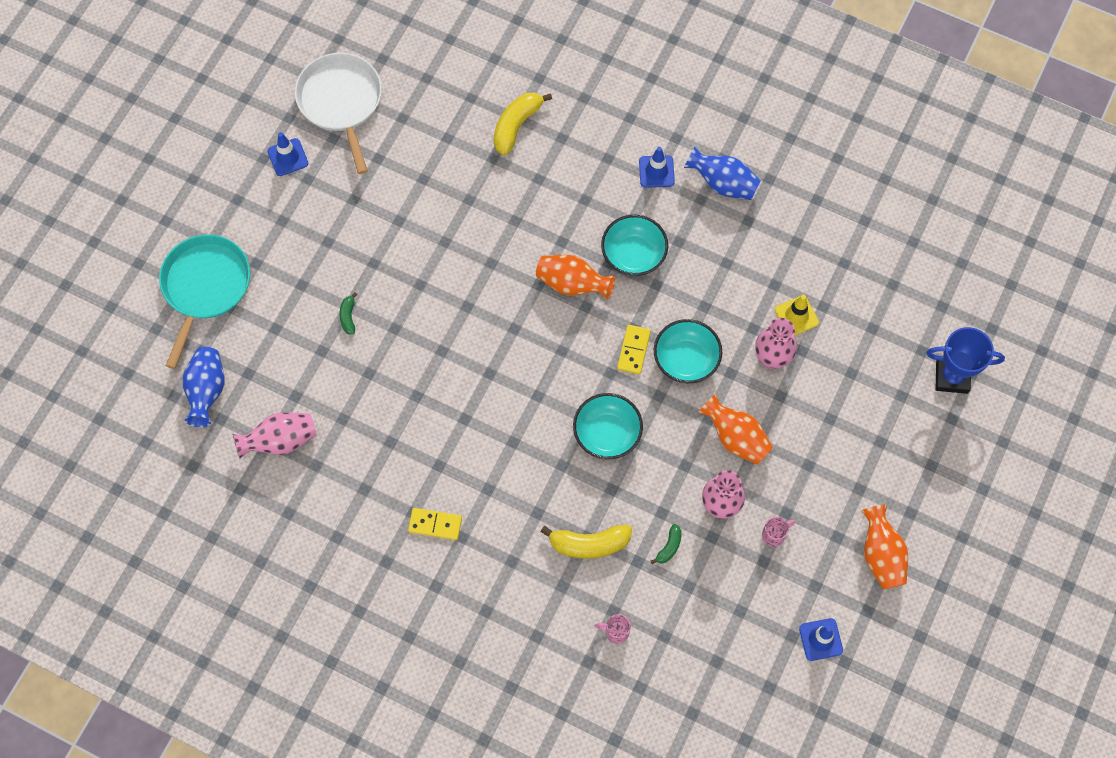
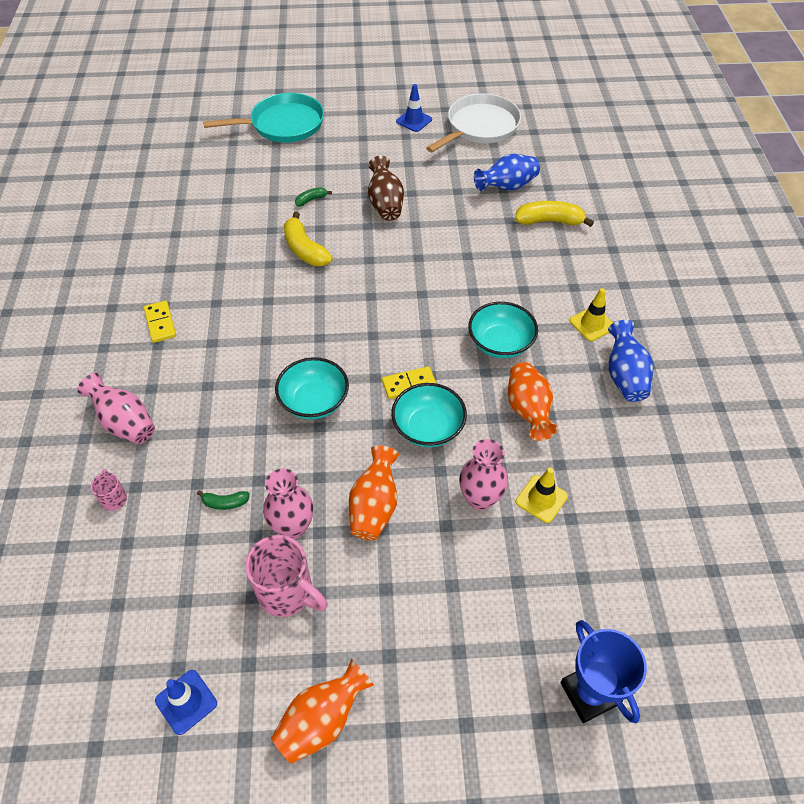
camera: 60 degrees right, 15 degrees down
(207, 391) = (203, 157): blue vase -> blue vase (507, 187)
(280, 441) = (184, 207): pink vase -> pink vase (125, 423)
(399, 252) = (385, 204): none -> brown vase
(572, 284) = (439, 315): orange vase -> orange vase (528, 410)
(589, 544) = (196, 437): yellow banana -> yellow banana (305, 249)
(656, 171) = (592, 324): blue traffic cone -> yellow traffic cone
(774, 535) = (287, 593): pink mug -> pink mug, size x2.00

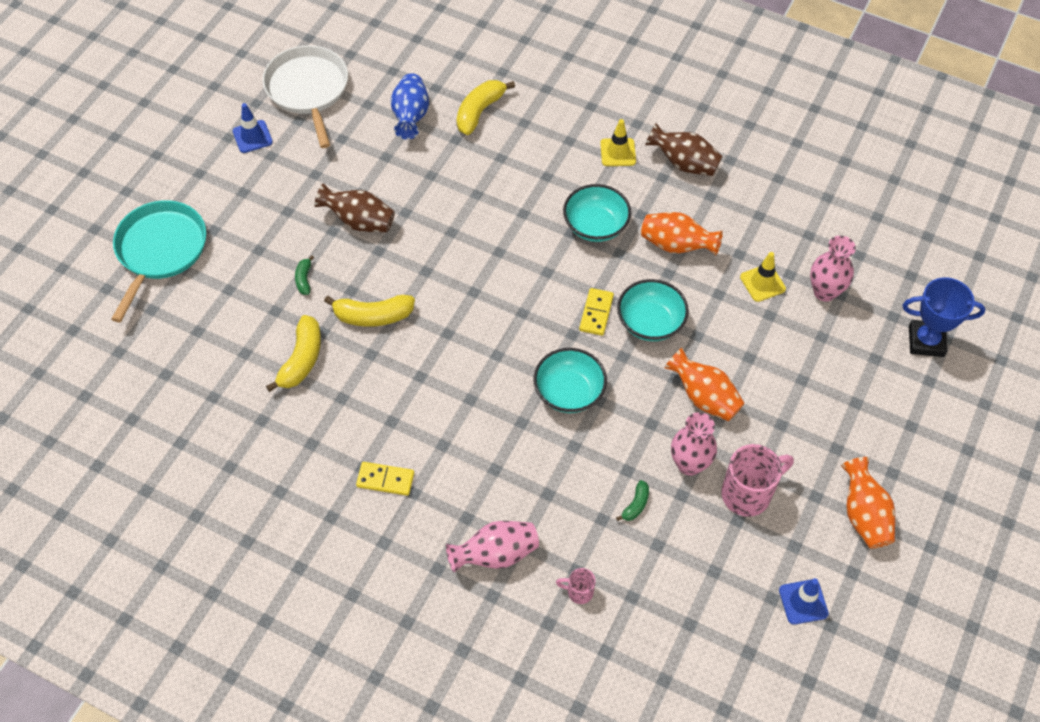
camera: 60 degrees left, 5 degrees up
(240, 230) = (301, 359): none -> yellow banana
(480, 498) = (739, 322): pink vase -> pink vase (825, 291)
(624, 376) = (684, 163): blue vase -> brown vase

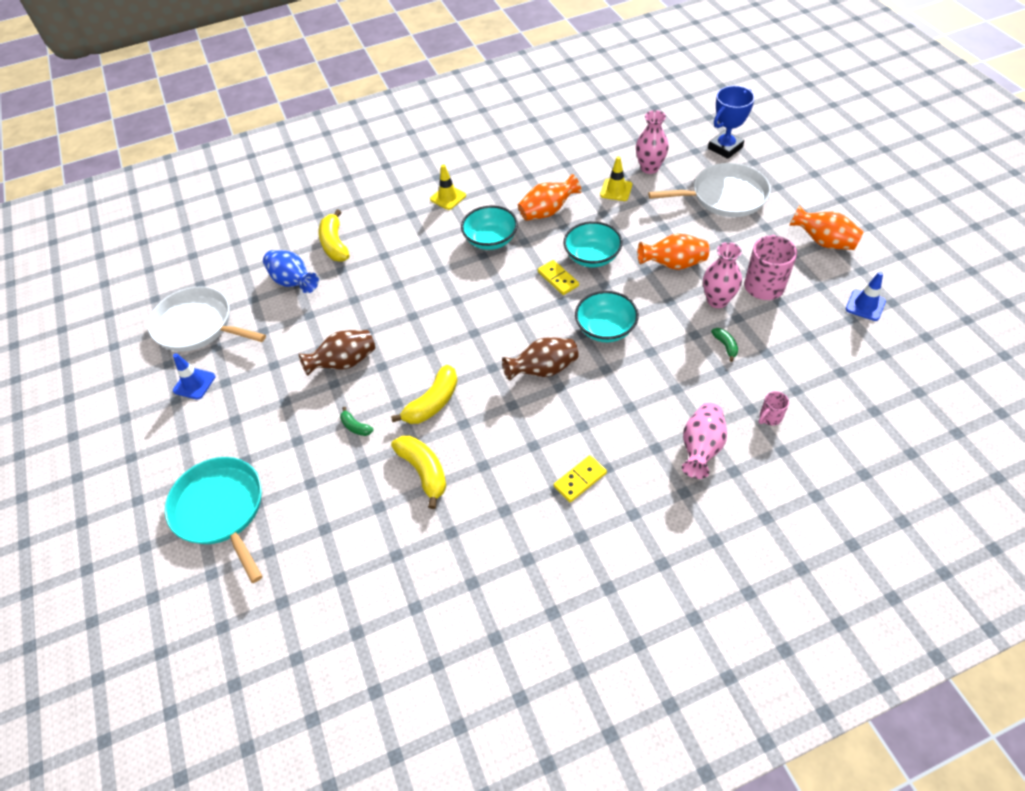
camera: 45 degrees left, 5 degrees down
(684, 163) = (491, 173): brown vase -> brown vase (543, 370)
(847, 385) = (725, 196): none -> white pan

